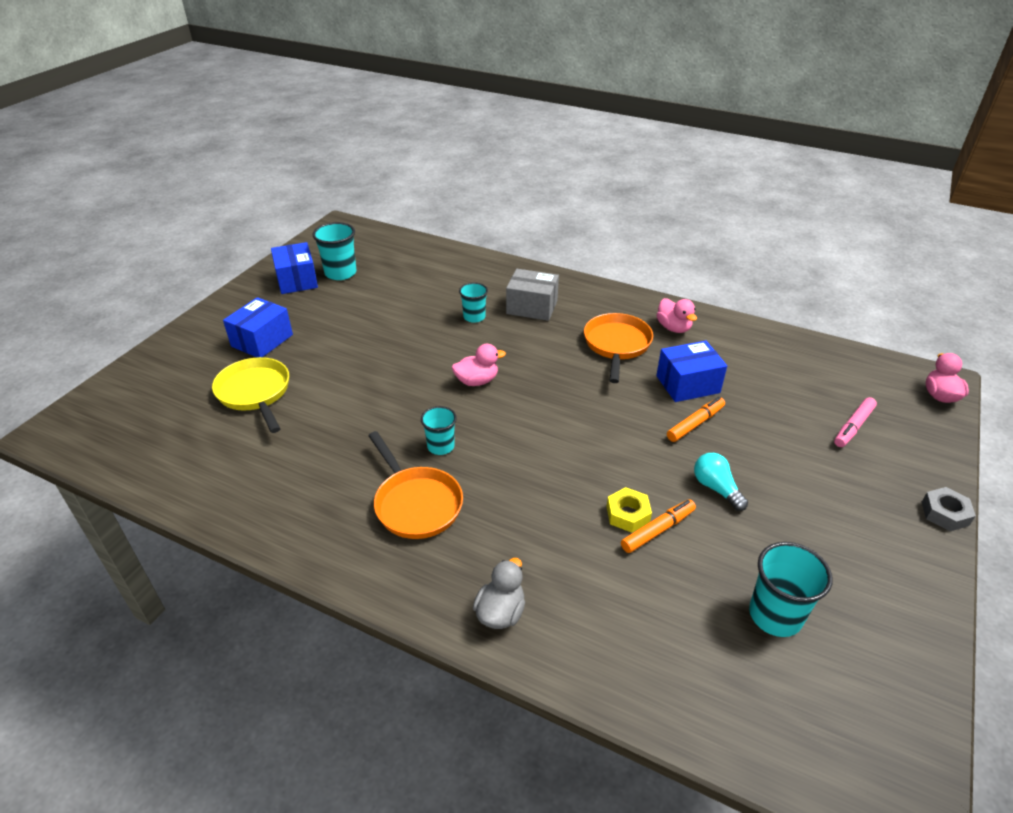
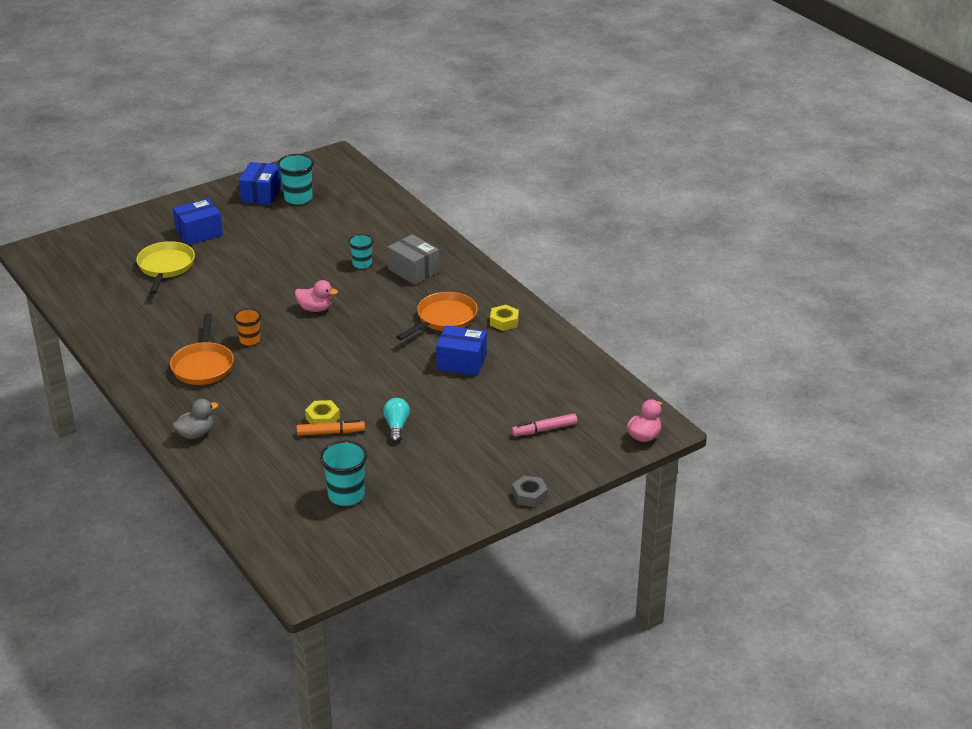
camera: 30 degrees right, 5 degrees down
(441, 446) = (250, 340): turquoise cup -> orange cup
(673, 328) = (504, 321): pink duck -> yellow nut
(695, 424) = (433, 387): orange marker -> none

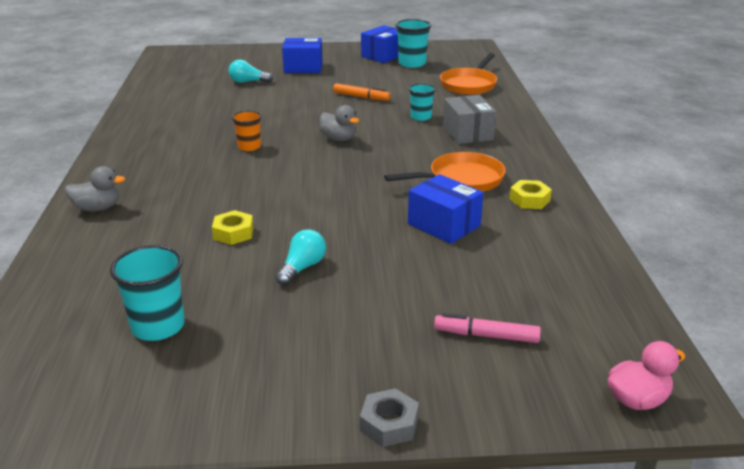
camera: 30 degrees right, 5 degrees down
(166, 267) = (248, 82): yellow pan -> turquoise light bulb
(203, 366) = (183, 155): orange pan -> orange pan (469, 84)
(315, 309) = (338, 139): pink duck -> grey duck
(330, 432) = (224, 250): orange marker -> orange marker (361, 97)

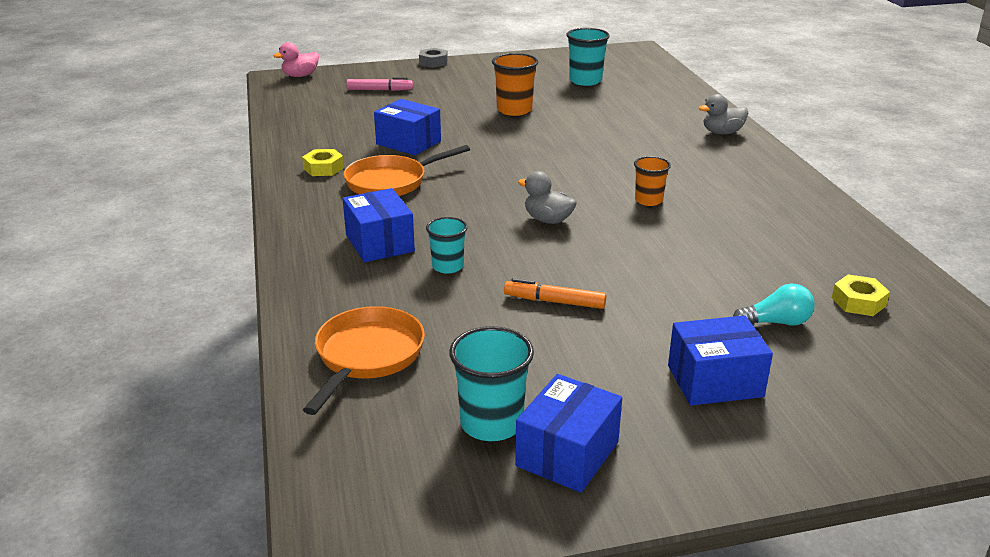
camera: 170 degrees right, 0 degrees up
(233, 233) = (585, 125): yellow nut -> yellow nut (858, 302)
(302, 268) = (514, 110): turquoise light bulb -> orange cup
(467, 133) = (379, 243): grey box -> blue box

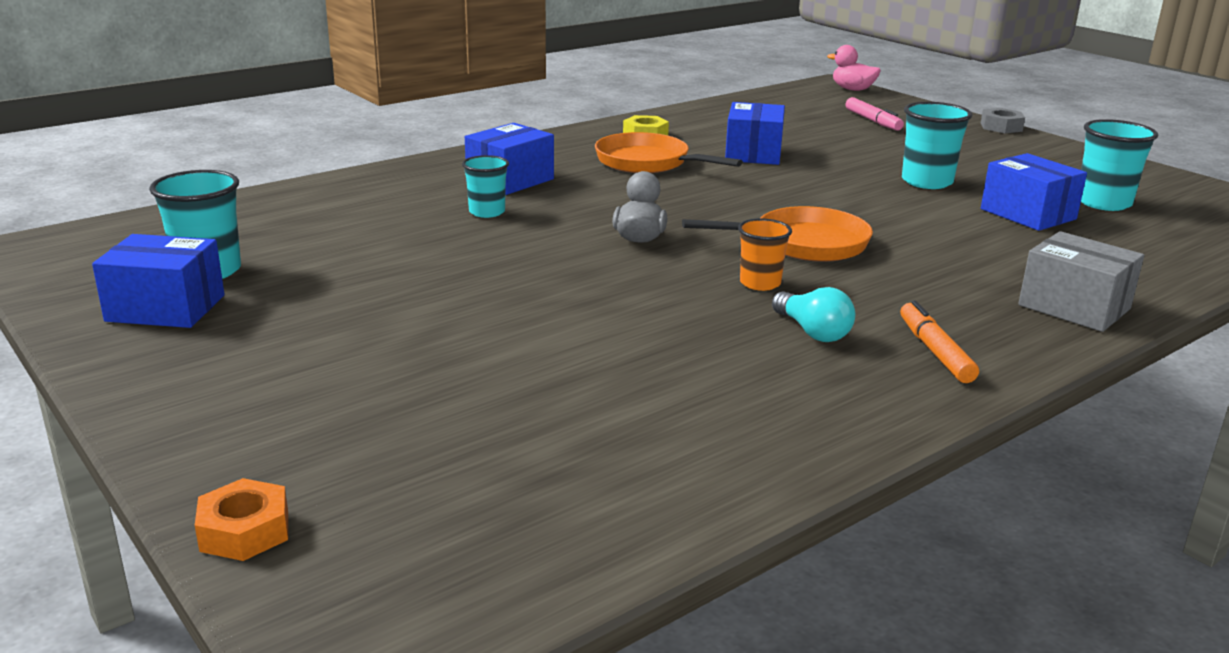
camera: 65 degrees right, 5 degrees down
(367, 356) = (299, 210): orange pan -> orange pan (803, 244)
(514, 110) = (927, 182): orange cup -> turquoise cup
(554, 301) = (450, 266): orange marker -> orange marker (935, 351)
(715, 381) = (327, 366): blue box -> blue box (1028, 214)
(722, 132) = (1074, 307): grey duck -> grey box
(776, 322) = (489, 393): turquoise light bulb -> turquoise light bulb (812, 332)
(858, 302) = (595, 451): yellow nut -> none
(942, 440) = (245, 531): none -> orange nut

